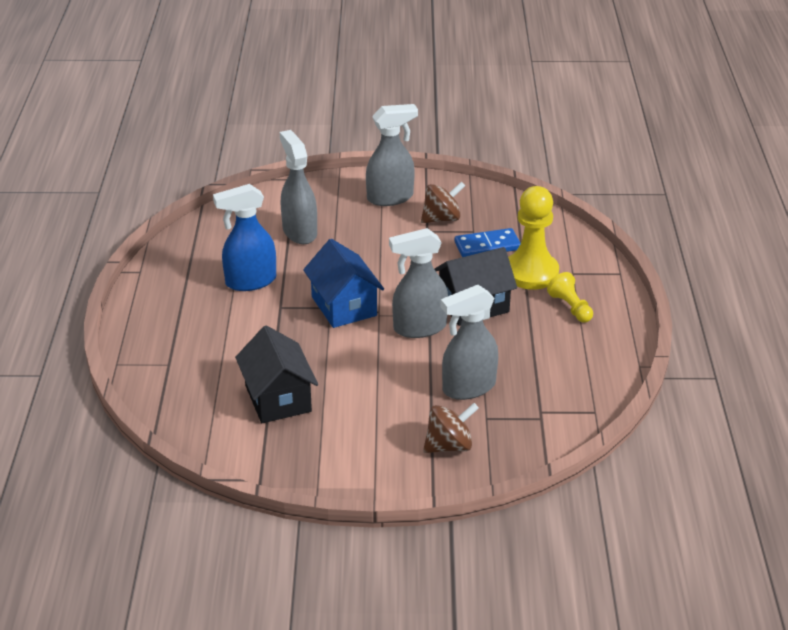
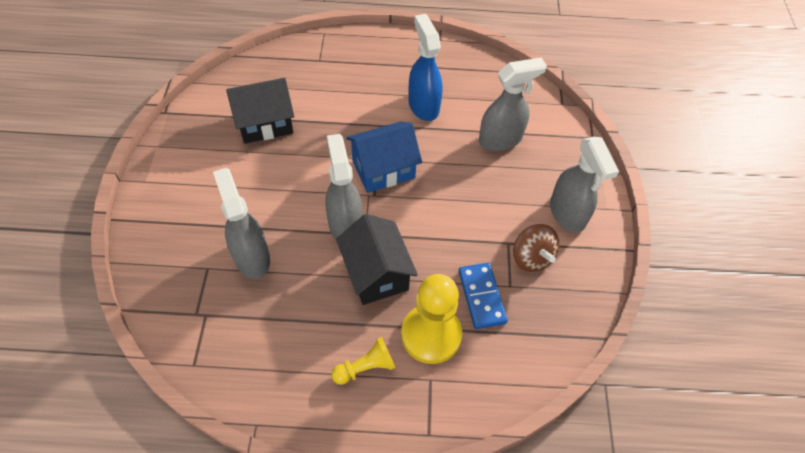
camera: 90 degrees right, 20 degrees up
(449, 446) = (178, 236): brown spinning top -> none

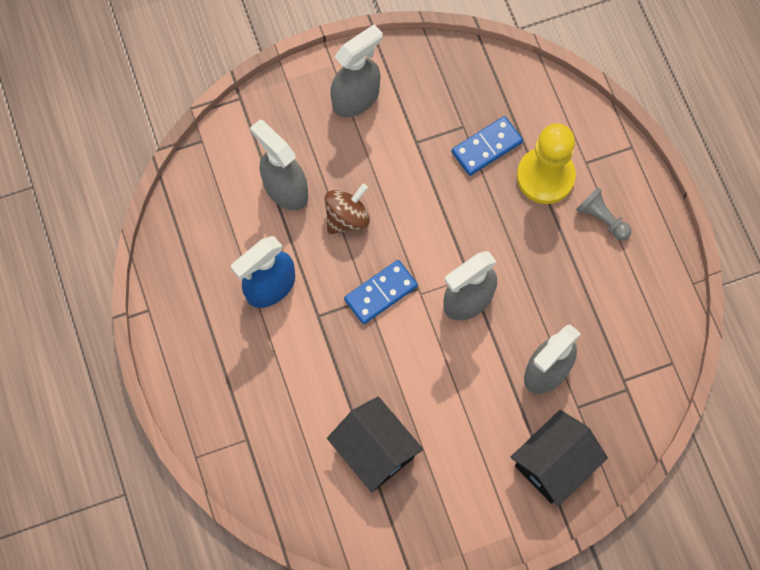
camera: 110 degrees left, 15 degrees up
(365, 367) = (602, 218): yellow pawn -> grey pawn
(376, 273) = (507, 248): black house -> black house (554, 463)
(383, 169) = (381, 293): blue house -> blue domino
(531, 258) = (423, 117): brown spinning top -> brown spinning top (347, 217)

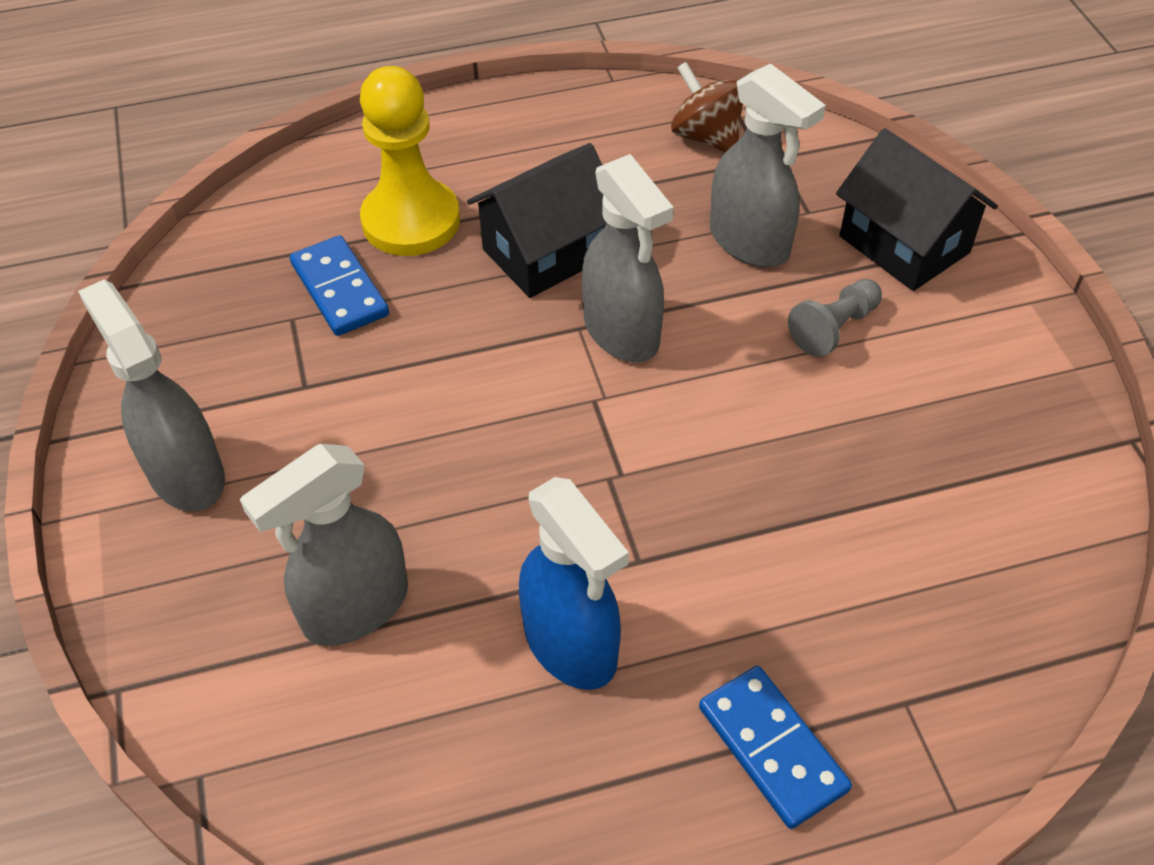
camera: 85 degrees left, 20 degrees down
(347, 217) = (437, 502): brown spinning top -> brown spinning top (706, 137)
(375, 450) = (906, 481): black house -> black house (547, 252)
(381, 293) = (599, 455): blue domino -> blue domino (772, 748)
(602, 218) = (495, 163): grey pawn -> grey pawn (834, 328)

